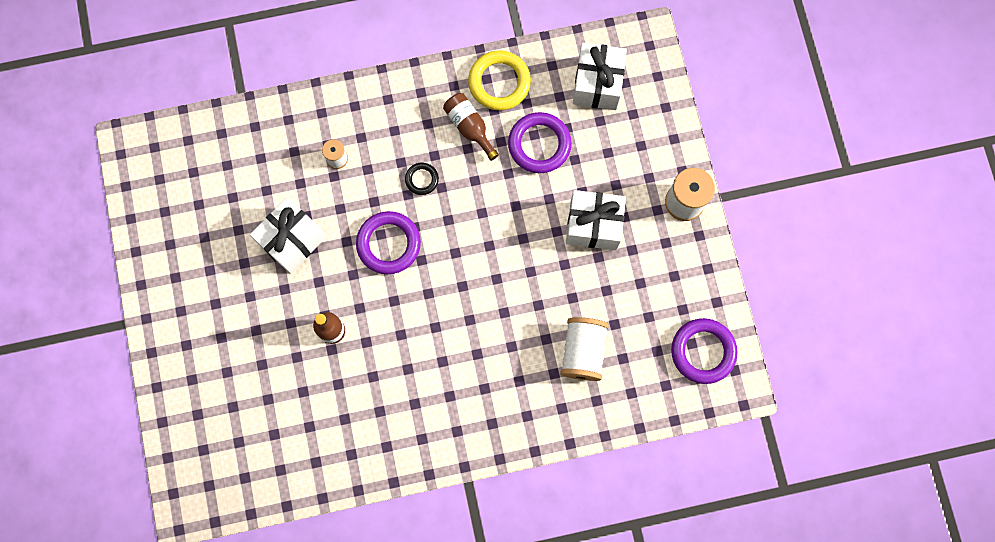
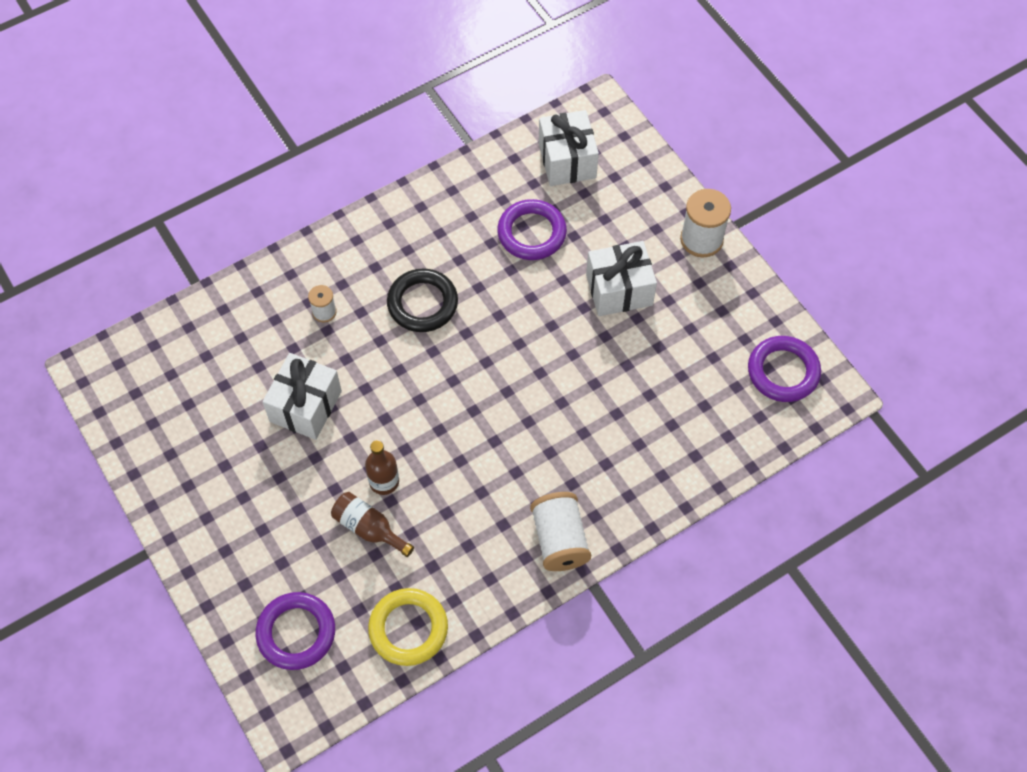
camera: 20 degrees left, 15 degrees down
(388, 244) = (412, 376): purple ring -> purple ring (296, 633)
(422, 179) = (422, 303): black ring -> black ring, size x1.89
(469, 127) = (453, 239): brown bottle -> brown bottle (369, 528)
(499, 82) = (467, 189): yellow ring -> yellow ring (408, 629)
(583, 352) = (660, 413): white spool -> white spool (559, 540)

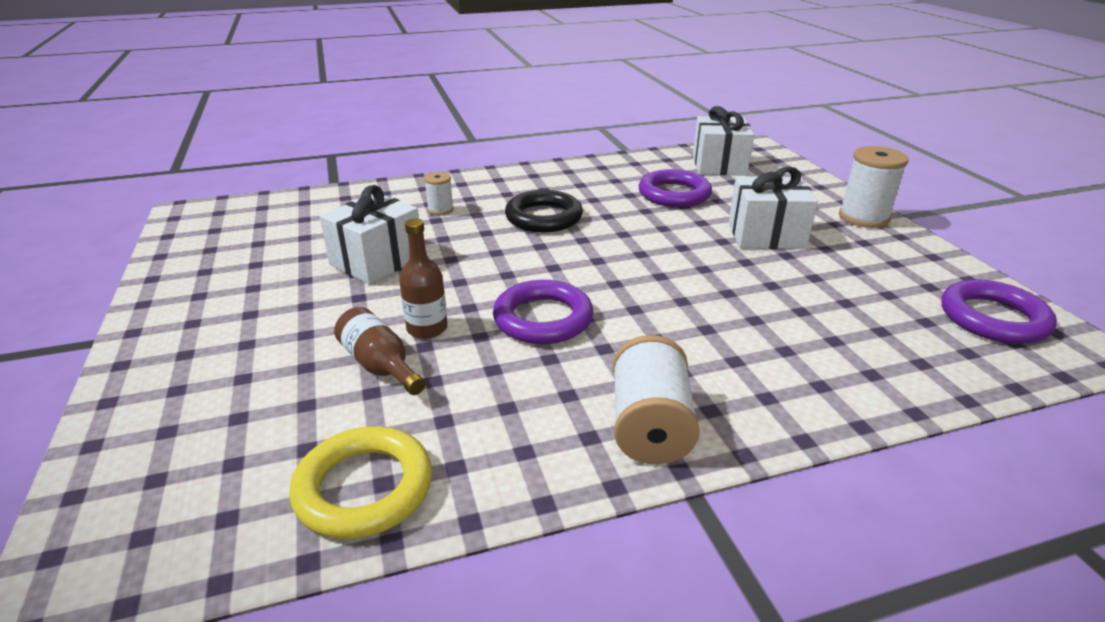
camera: 15 degrees right, 30 degrees down
(296, 633) = (195, 456): purple ring -> purple ring (543, 318)

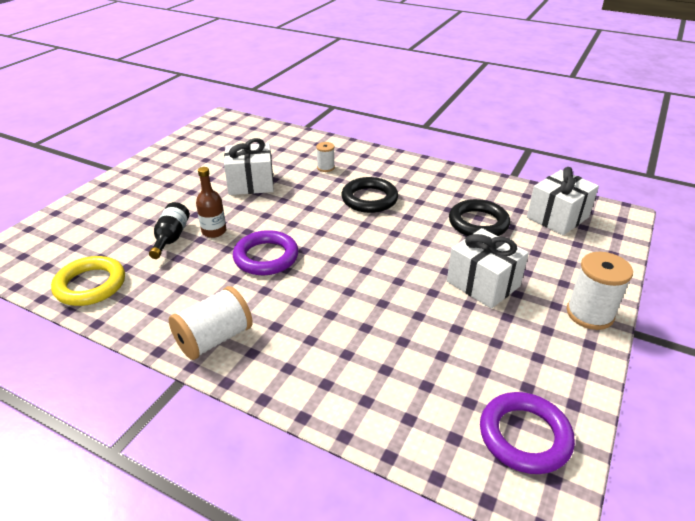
camera: 45 degrees right, 5 degrees up
(380, 365) = (171, 238): brown bottle -> black bottle
(674, 194) = (478, 223): purple ring -> black ring

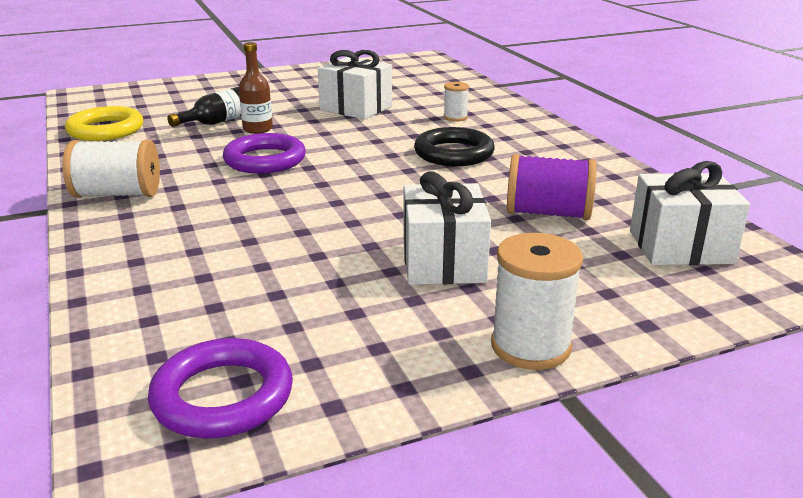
camera: 40 degrees right, 10 degrees down
(478, 223) = (548, 213): black ring -> purple spool

